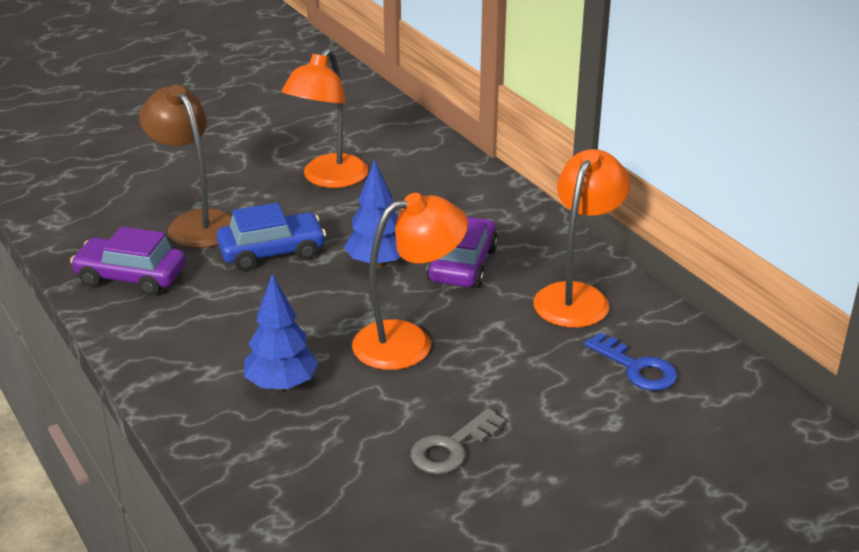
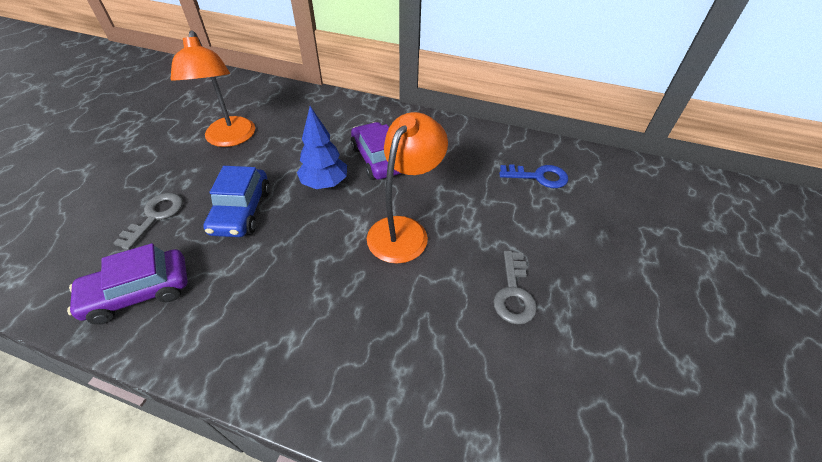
camera: 40 degrees left, 15 degrees up
(195, 223) = (155, 216): brown lamp -> grey key
(272, 252) = (241, 211): blue car -> blue car turned 150 degrees clockwise
(282, 385) = (357, 316): blue tree -> none
(577, 296) = (460, 148): orange lamp -> none

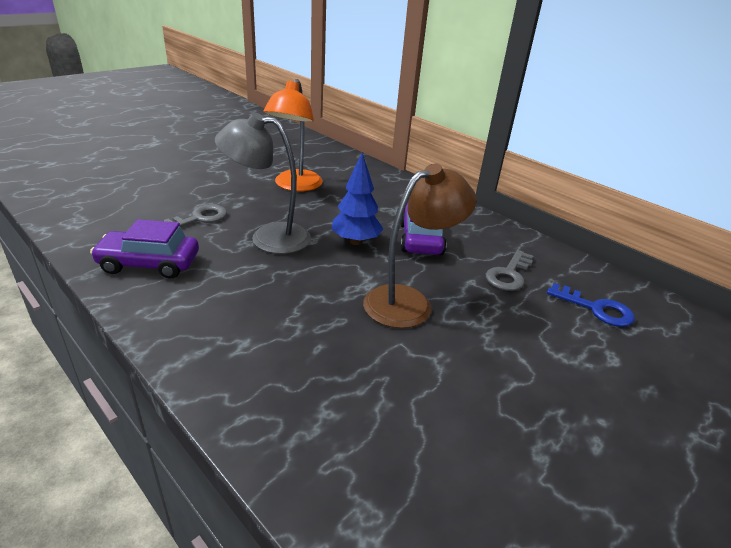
camera: 25 degrees right, 15 degrees down
(241, 211) = (268, 237): blue car -> grey lamp
(404, 230) = (409, 302): orange lamp -> brown lamp
(513, 293) = (496, 399): grey key -> grey key (508, 274)

